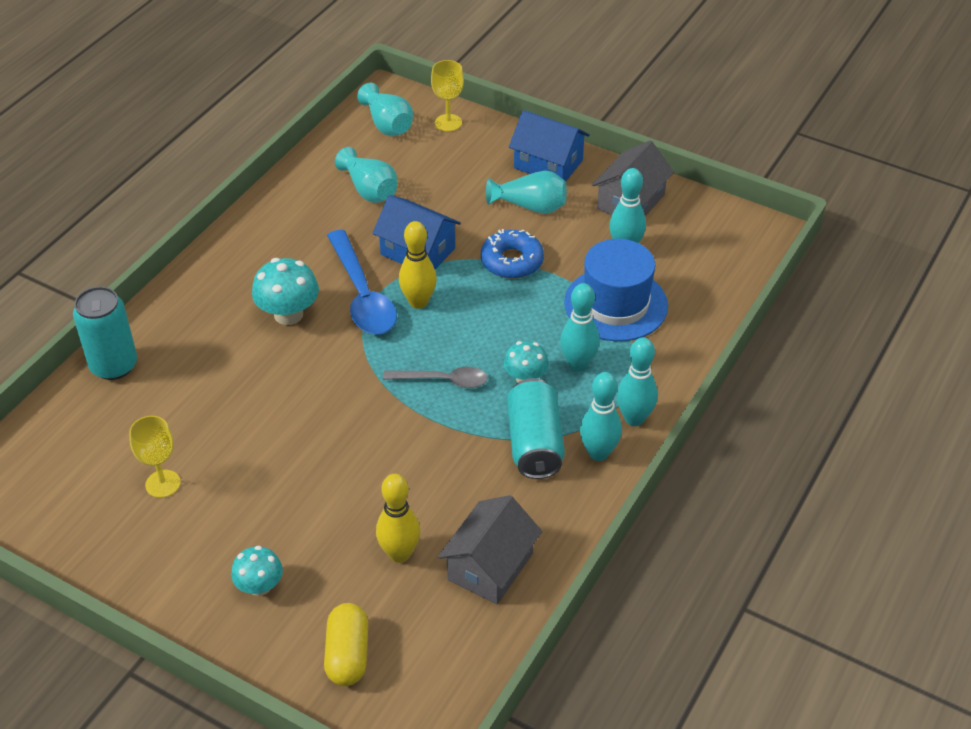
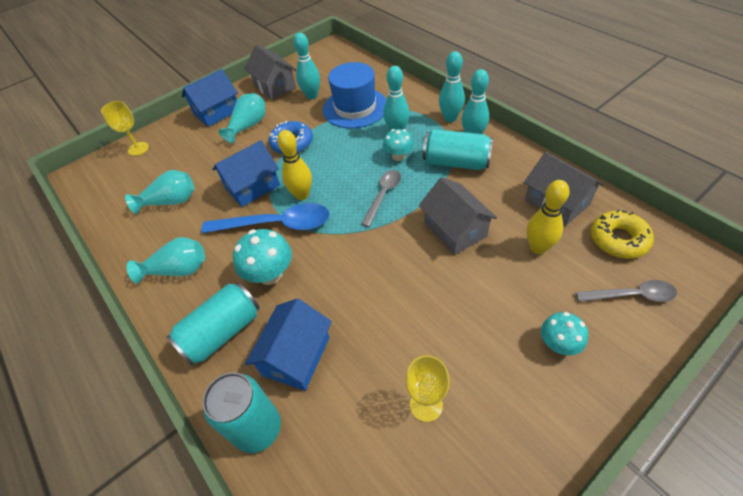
camera: 65 degrees left, 5 degrees up
(193, 369) = (296, 356): none -> blue house
(206, 303) = (222, 332): none -> turquoise can
(347, 655) = (631, 295): yellow capsule -> grey spoon
(387, 124) = (111, 180): turquoise vase -> turquoise vase (178, 270)
(405, 465) = (455, 229): none -> grey house
(439, 639) = (618, 239): none -> yellow donut

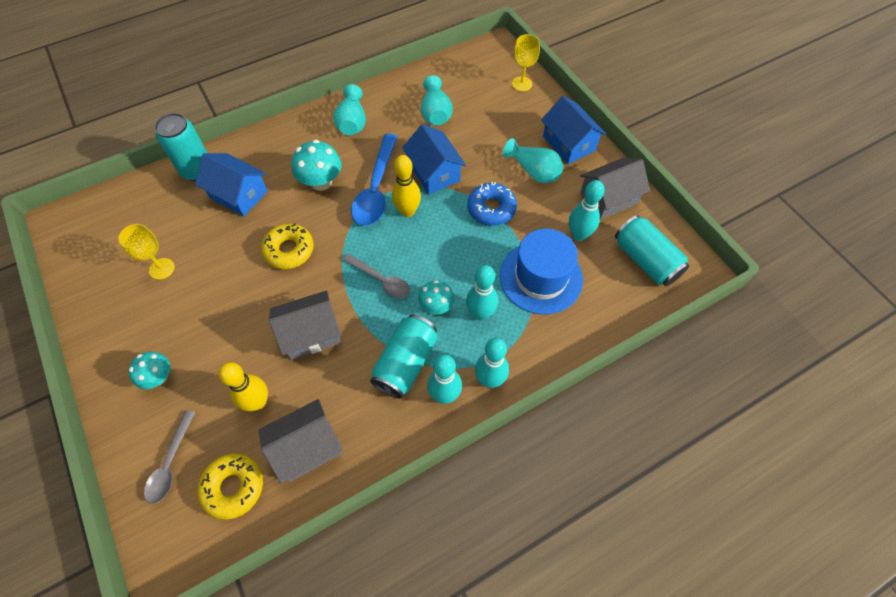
camera: 95 degrees right, 10 degrees up
(222, 332) = (280, 151): turquoise can -> turquoise can (645, 260)
(367, 276) = (289, 250): none -> yellow donut

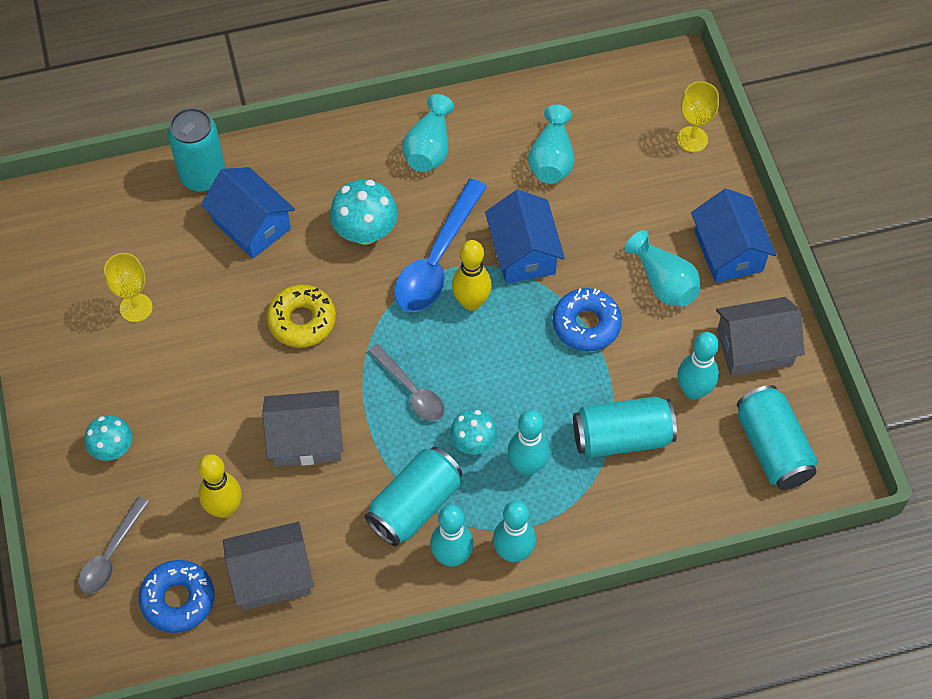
camera: 15 degrees right, 0 degrees up
(233, 487) = (178, 599): yellow donut -> blue donut
(541, 277) = (622, 437): blue hat -> turquoise can

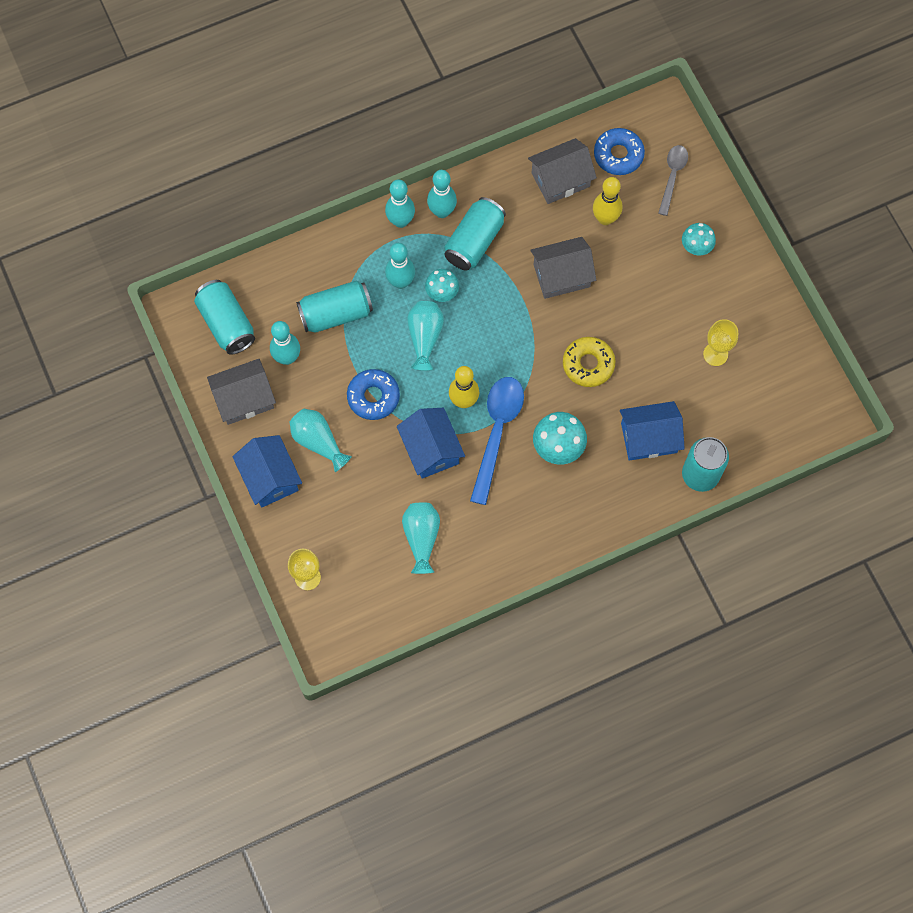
camera: 170 degrees right, 10 degrees up
(251, 225) = (649, 438): blue house -> blue house turned 45 degrees counterclockwise
(411, 390) = (495, 324): grey spoon -> none
(429, 148) = (524, 531): turquoise vase -> turquoise vase (425, 337)

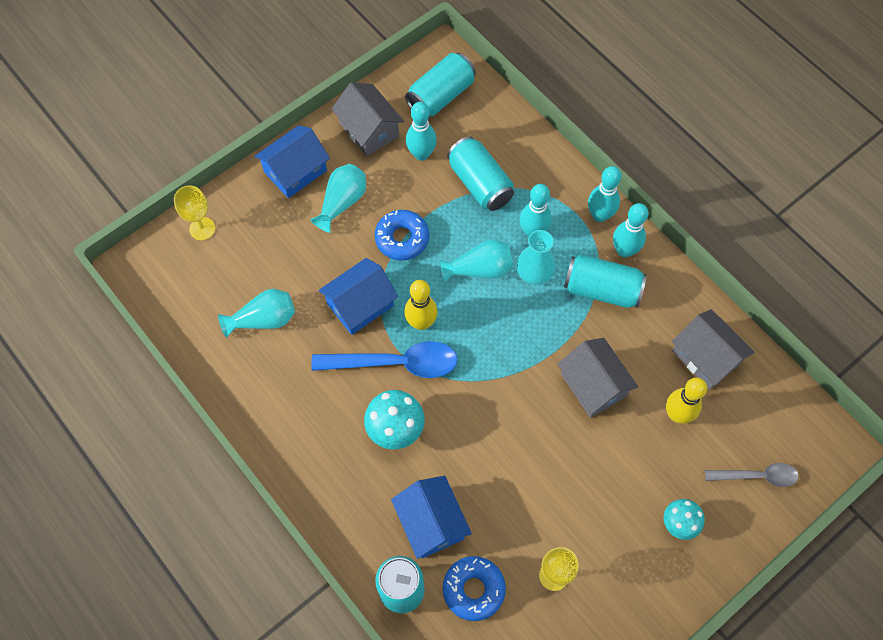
camera: 75 degrees right, 5 degrees down
(442, 292) = (534, 273): turquoise mushroom -> turquoise vase
(588, 364) = (498, 437): yellow donut -> none
(618, 155) = (759, 410): blue donut -> blue donut (473, 589)

